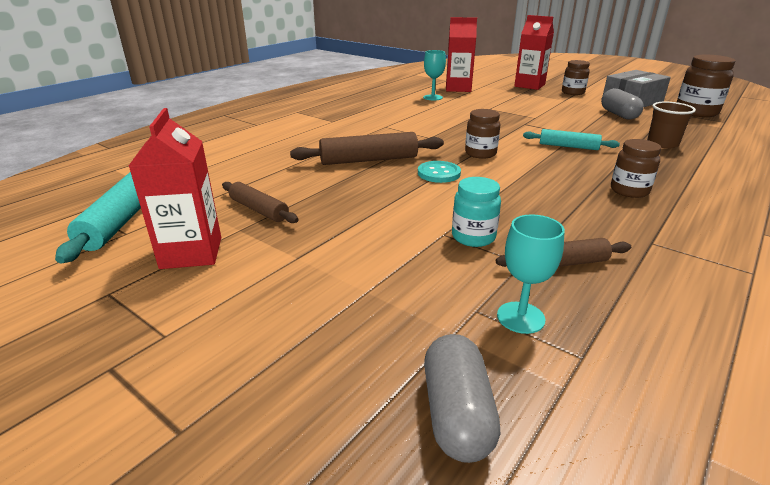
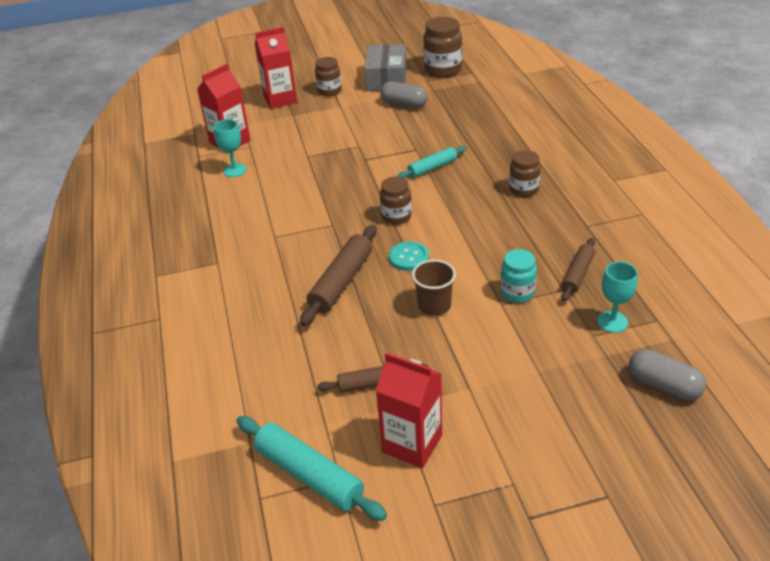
camera: 50 degrees left, 10 degrees up
(662, 144) = (475, 125): brown cup -> brown cup (434, 305)

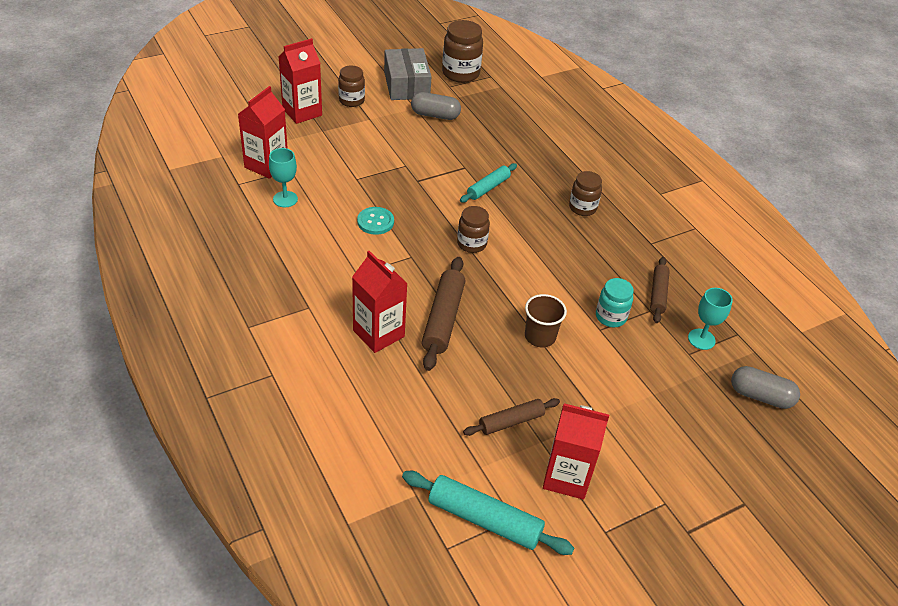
camera: 20 degrees left, 5 degrees up
(273, 290) = (378, 333): none -> red carton
(409, 257) = (499, 287): turquoise button -> turquoise button (375, 222)

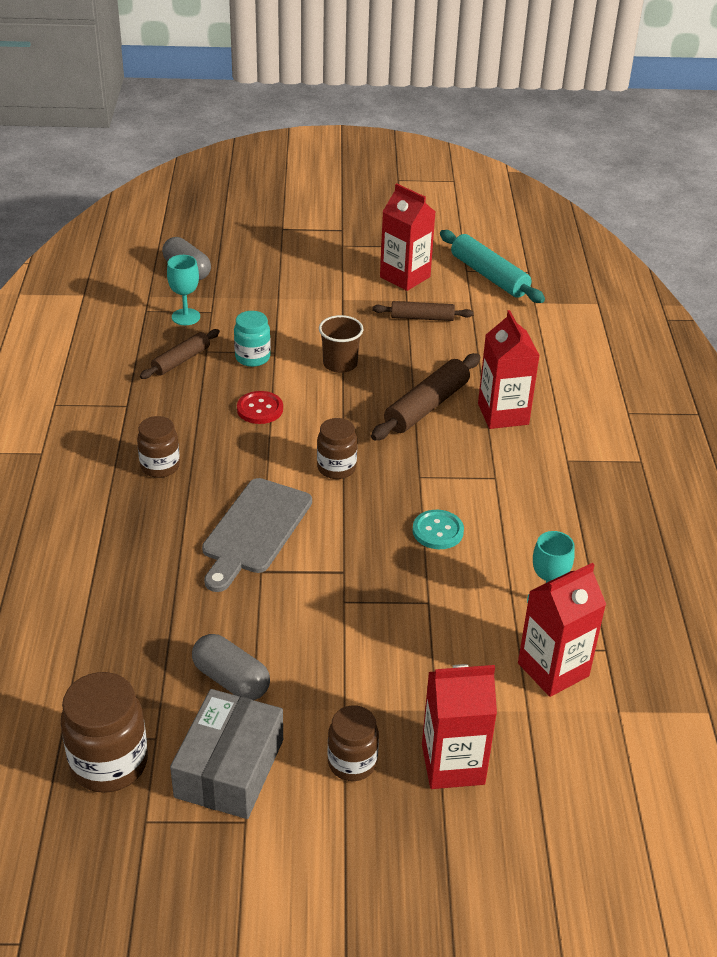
camera: 150 degrees left, 5 degrees down
(488, 187) = (255, 530): turquoise rolling pin -> grey cutting board
(562, 272) = (260, 409): none -> red button

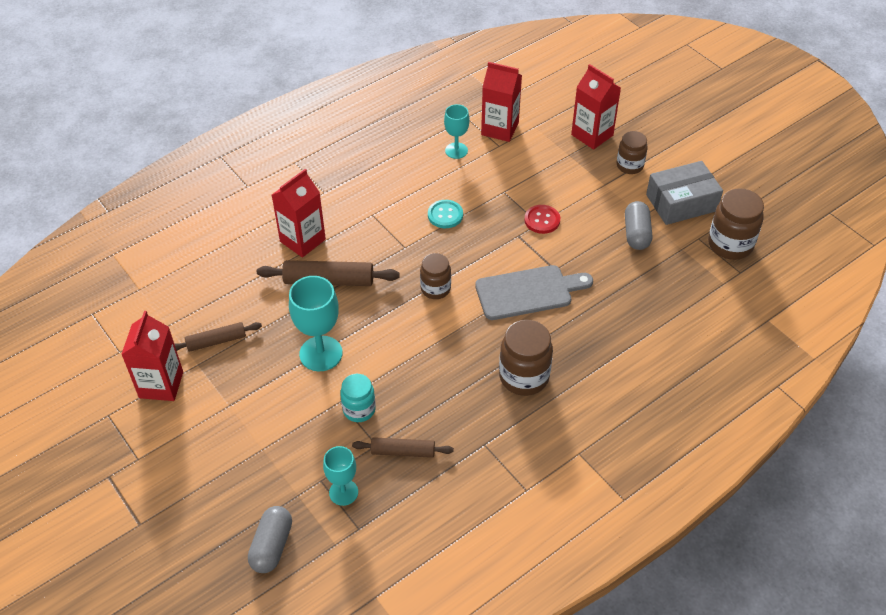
camera: 125 degrees left, 10 degrees up
(160, 466) = (524, 377): brown jar -> brown jar, size x1.56
(260, 409) = (415, 365): red button -> red button (542, 220)
(340, 364) = (321, 353): brown cup -> turquoise goblet
(422, 318) = (216, 341): brown rolling pin -> brown rolling pin turned 75 degrees counterclockwise
(489, 276) = (118, 333): turquoise rolling pin -> none

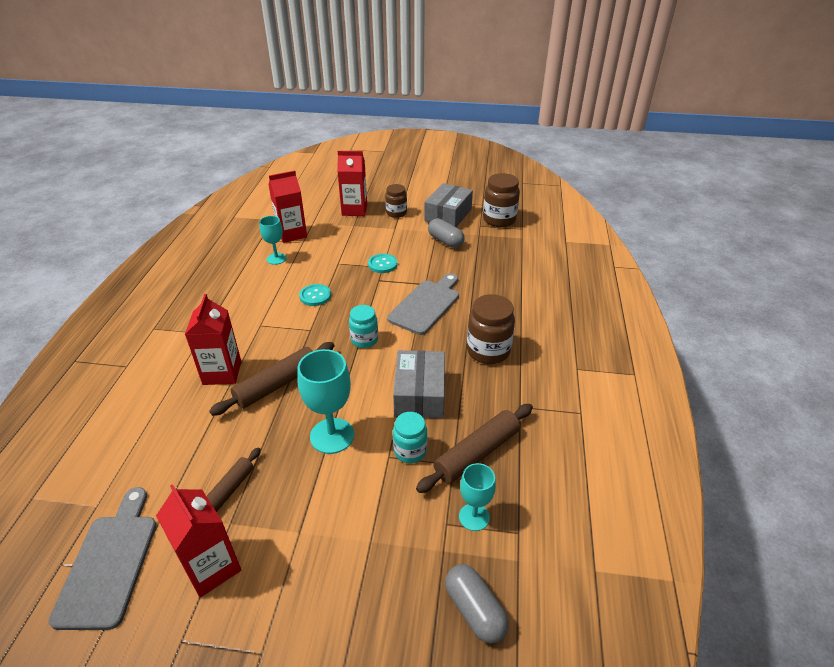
camera: 45 degrees left, 10 degrees down
(114, 335) = (109, 563): none -> grey cutting board
(403, 451) = (477, 453): brown rolling pin -> brown rolling pin, size x1.58
(420, 371) = (420, 394): none -> grey box
(435, 289) = (364, 340): brown jar -> turquoise jar
(542, 220) = (382, 264): red button -> turquoise button

